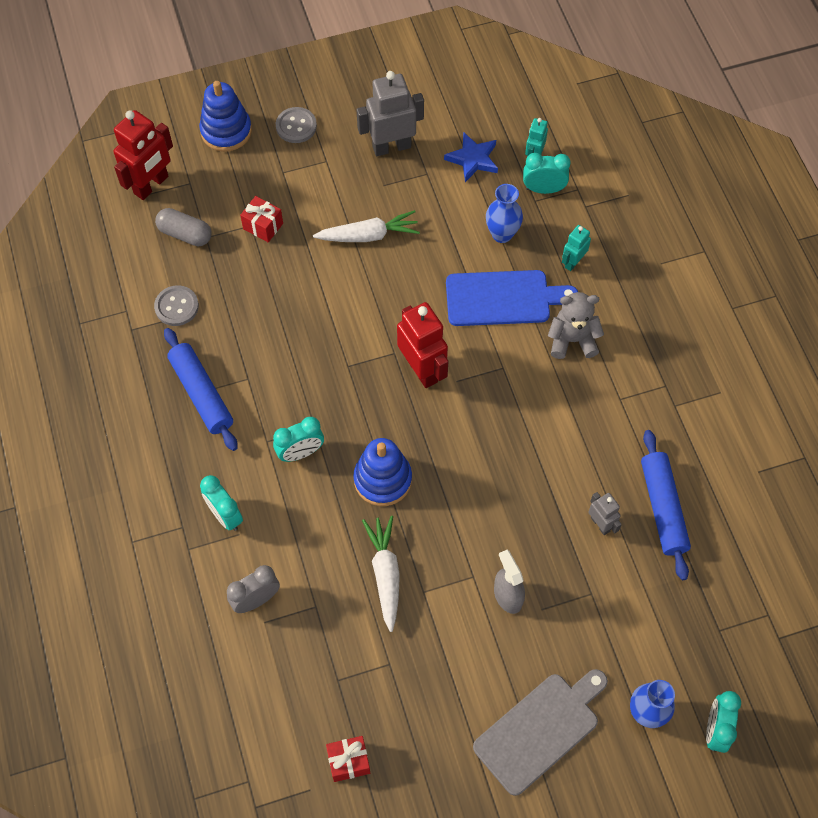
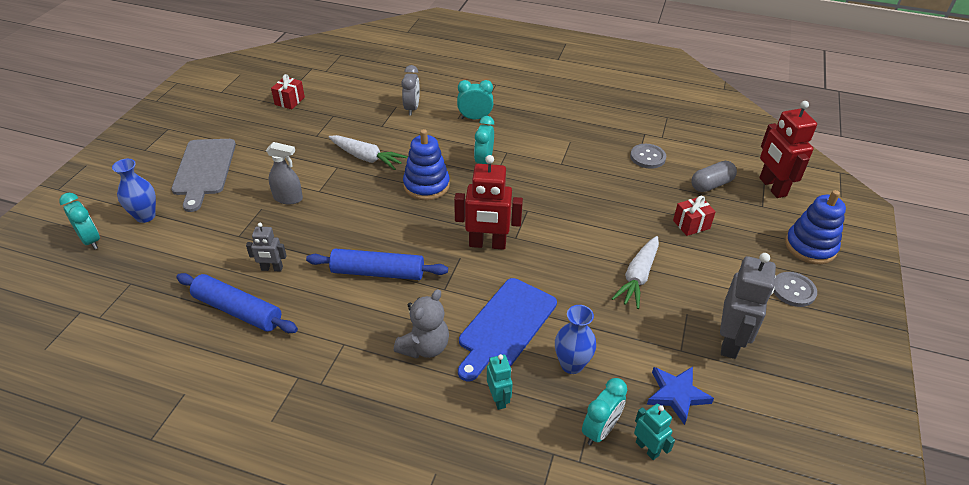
camera: 125 degrees right, 20 degrees down
(202, 393) = (568, 141): blue rolling pin -> blue rolling pin (378, 272)

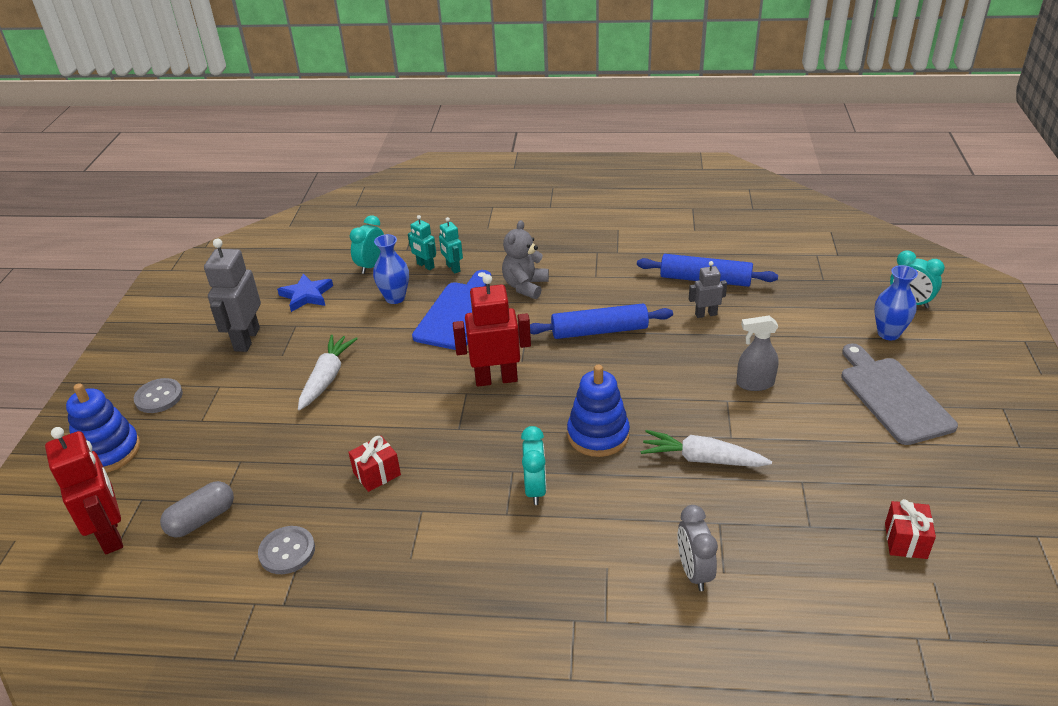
camera: 170 degrees right, 5 degrees down
(475, 118) = (578, 574): turquoise clock -> none
(647, 448) = (336, 263): turquoise robot -> turquoise robot (425, 266)
(691, 224) = (250, 451): red gift -> red gift (377, 474)

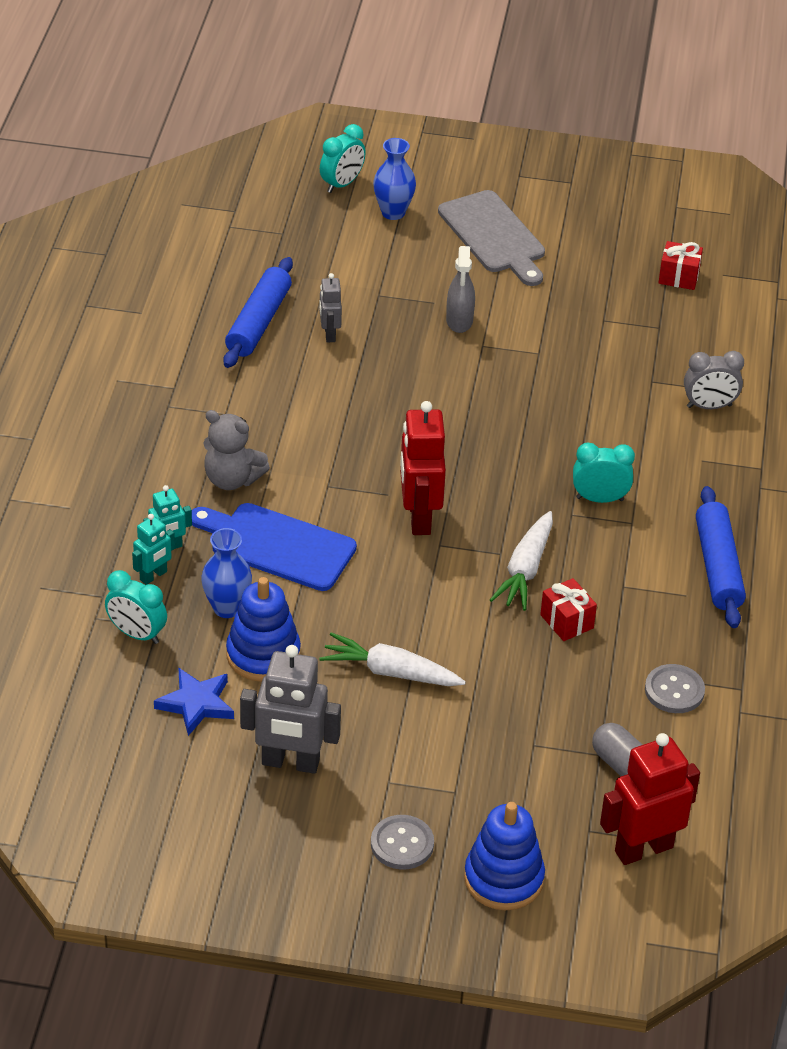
camera: 90 degrees left, 5 degrees up
(598, 435) = (524, 445): blue stacking toy -> blue stacking toy (263, 655)
(599, 331) = (343, 423): blue rolling pin -> blue rolling pin (717, 567)
(701, 459) = (568, 378): white carrot -> white carrot (525, 570)
(893, 397) = (494, 236): grey cutting board -> grey cutting board turned 105 degrees counterclockwise

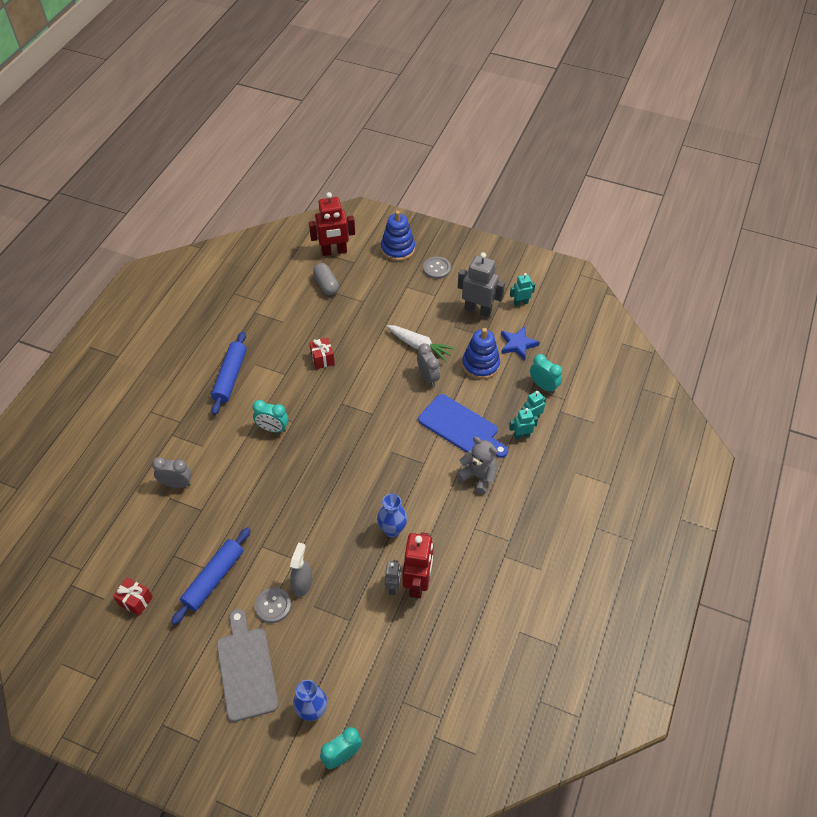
camera: 165 degrees left, 10 degrees up
(202, 792) = (520, 303): none -> turquoise robot
(227, 608) = (494, 393): blue vase -> blue vase (392, 530)
(259, 322) = (438, 606): blue rolling pin -> blue rolling pin (213, 578)
(358, 618) = (428, 377): none -> grey clock
(419, 518) = (378, 432): red robot -> red robot (418, 583)
(525, 570) = (332, 391): white carrot -> none
(674, 690) = (286, 316): grey button -> grey button (273, 606)

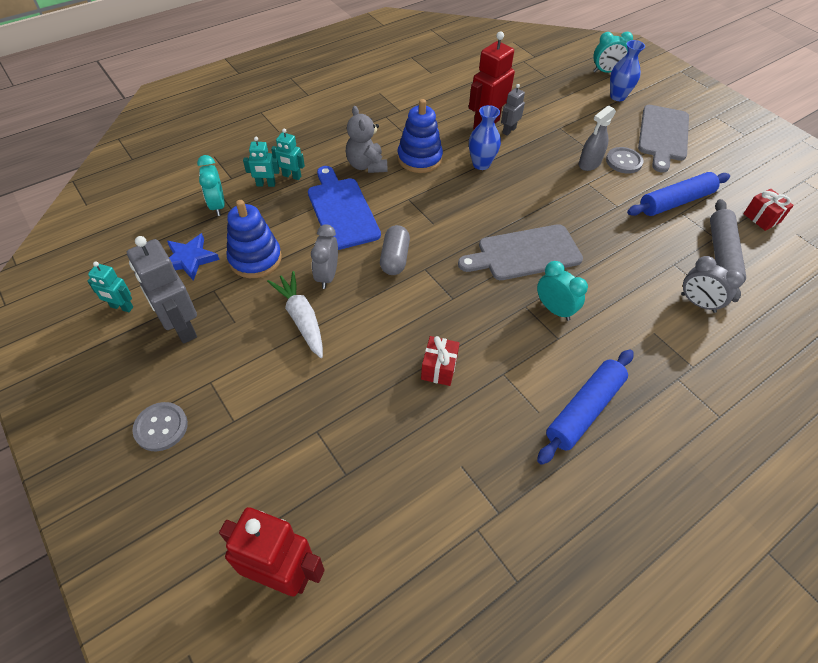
camera: 150 degrees left, 0 degrees up
(165, 538) = (721, 255): none -> grey rolling pin
(312, 461) = (525, 253): none -> grey cutting board
(326, 285) = (348, 500): grey capsule -> grey capsule (394, 258)
(398, 249) = (177, 507): blue stacking toy -> blue stacking toy (419, 158)

